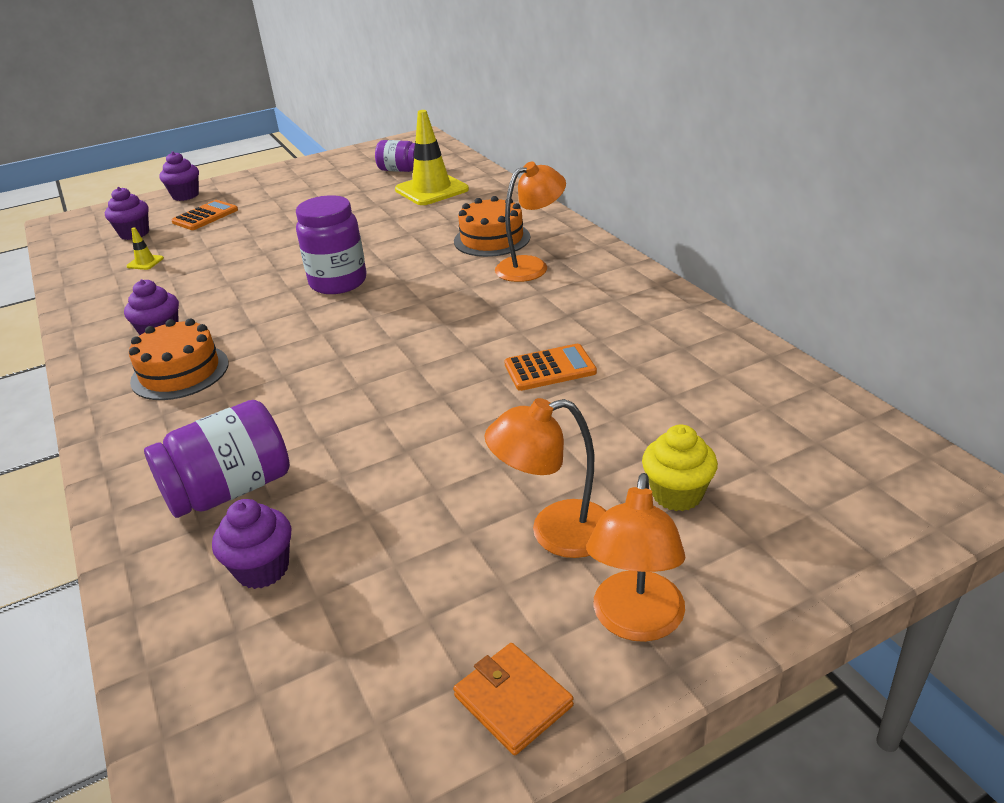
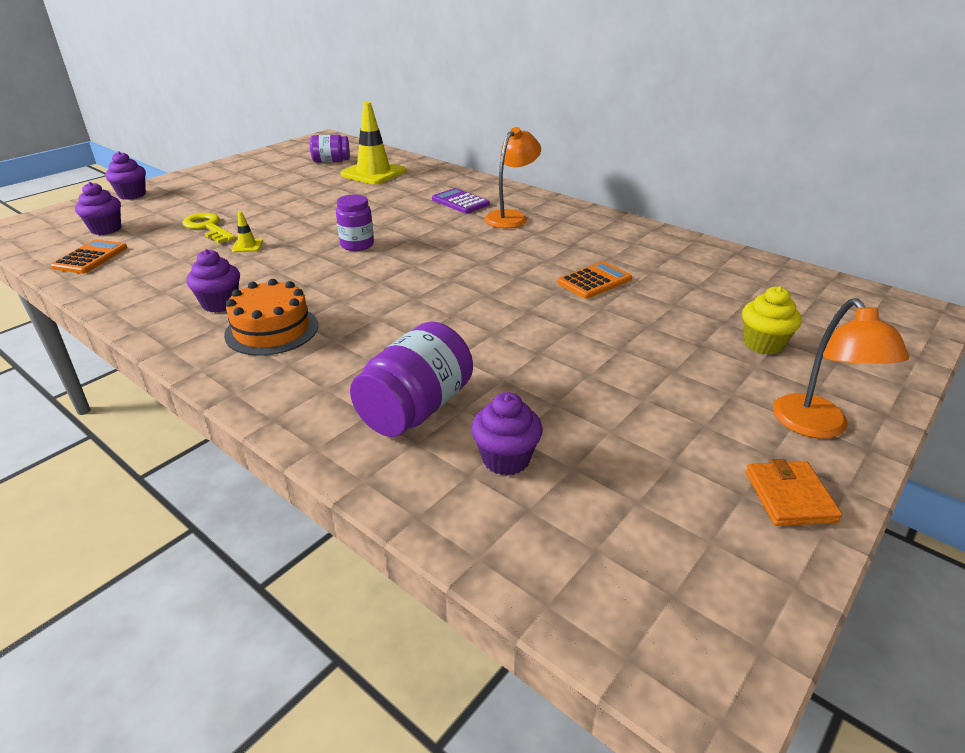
camera: 25 degrees left, 0 degrees up
(145, 262) = (143, 250): yellow traffic cone -> yellow traffic cone (247, 246)
(205, 216) = (171, 209): orange calculator -> orange calculator (90, 257)
(219, 242) = (208, 227): none -> yellow key
(338, 282) = (357, 245): purple jar -> purple jar, size x0.65
(492, 239) = (460, 202): orange cake -> purple calculator
(513, 701) = (789, 496): orange wallet -> orange wallet turned 60 degrees clockwise
(555, 532) = (707, 384): orange lamp -> none

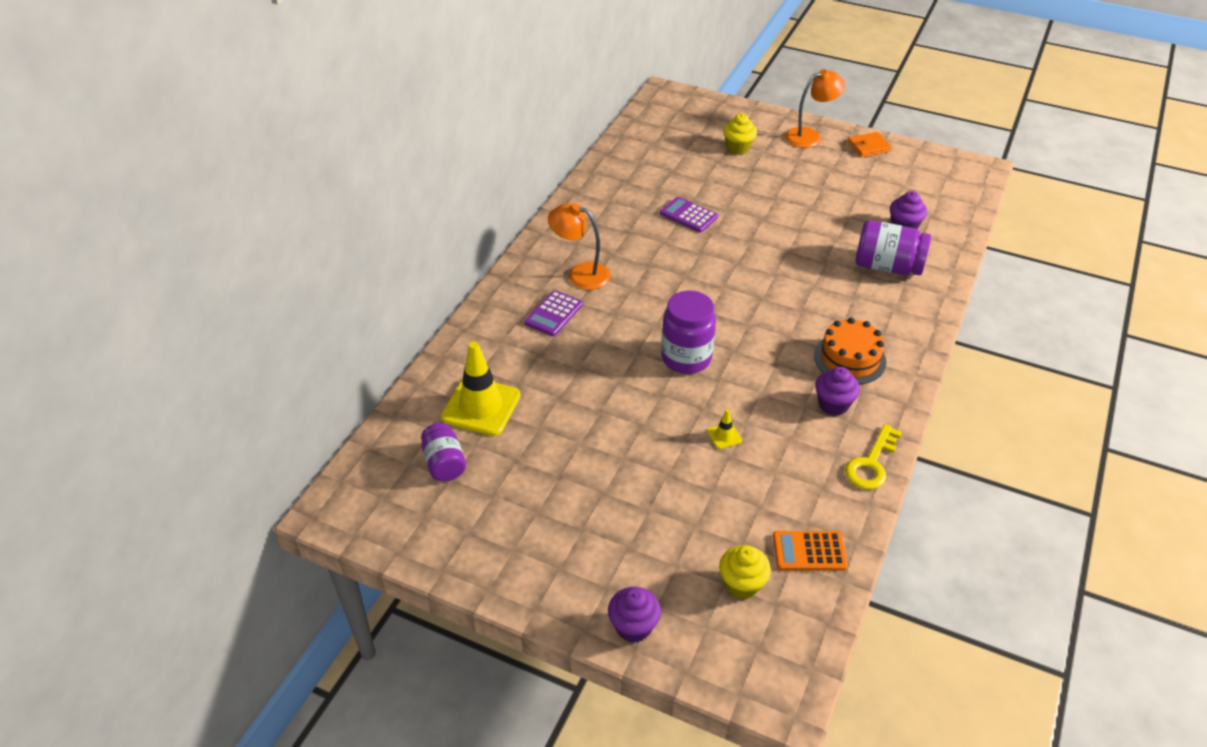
camera: 105 degrees left, 10 degrees up
(106, 229) = (742, 584): purple cupcake -> yellow cupcake
(208, 227) = (697, 490): yellow key -> yellow key (871, 464)
(357, 245) = (686, 358): purple jar -> purple jar, size x1.54
(594, 281) = (688, 215): orange calculator -> purple calculator

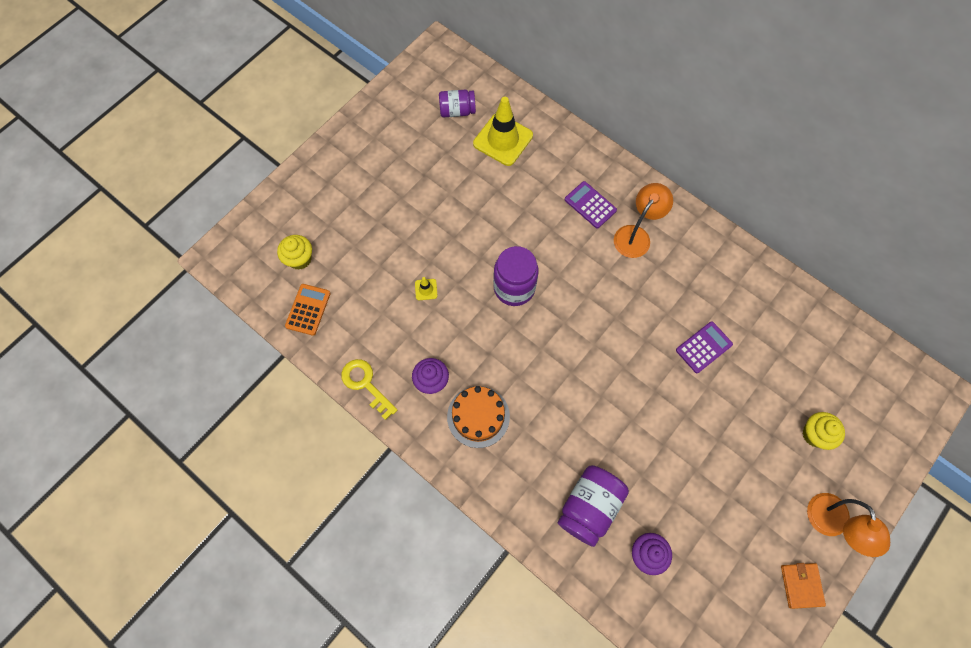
camera: 105 degrees right, 25 degrees up
(633, 627) = (295, 189): purple cupcake -> none

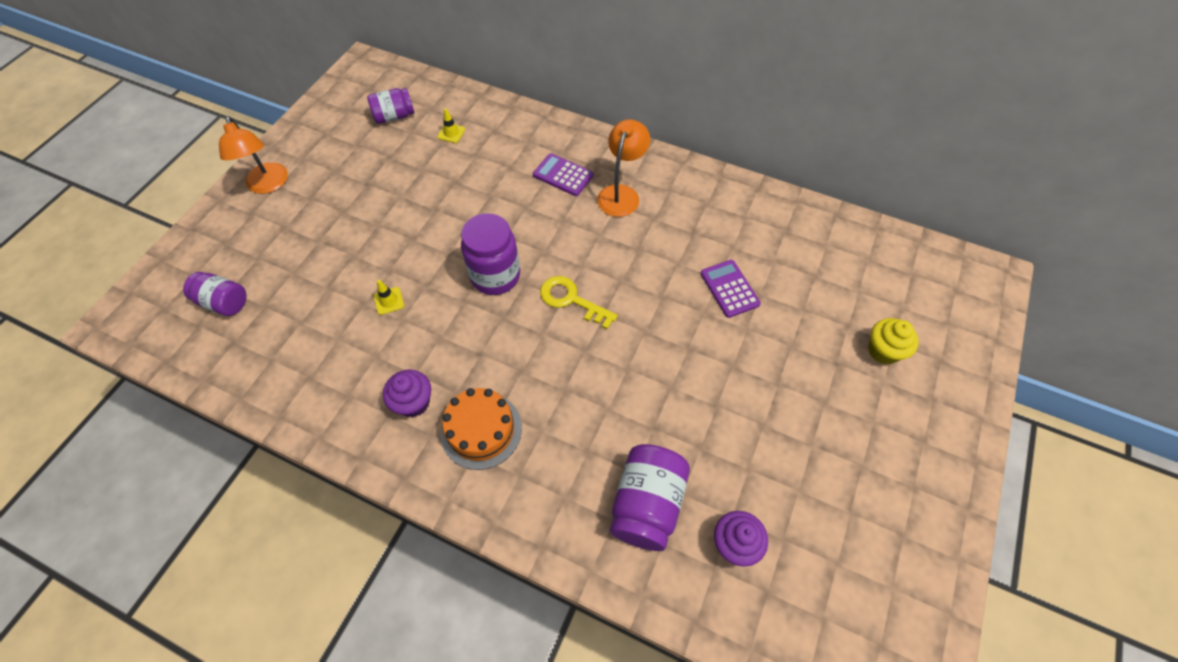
camera: 15 degrees left, 10 degrees down
(300, 259) = (224, 302): yellow cupcake -> purple jar
(308, 309) = (240, 357): orange calculator -> none
(365, 384) = (327, 427): yellow key -> yellow key (571, 300)
(503, 139) = (451, 133): yellow traffic cone -> yellow traffic cone, size x0.42
(703, 347) = (729, 289): purple calculator -> purple calculator turned 60 degrees counterclockwise
(801, 585) = (932, 529): orange wallet -> none
(830, 524) = (938, 446): orange lamp -> orange lamp (268, 185)

